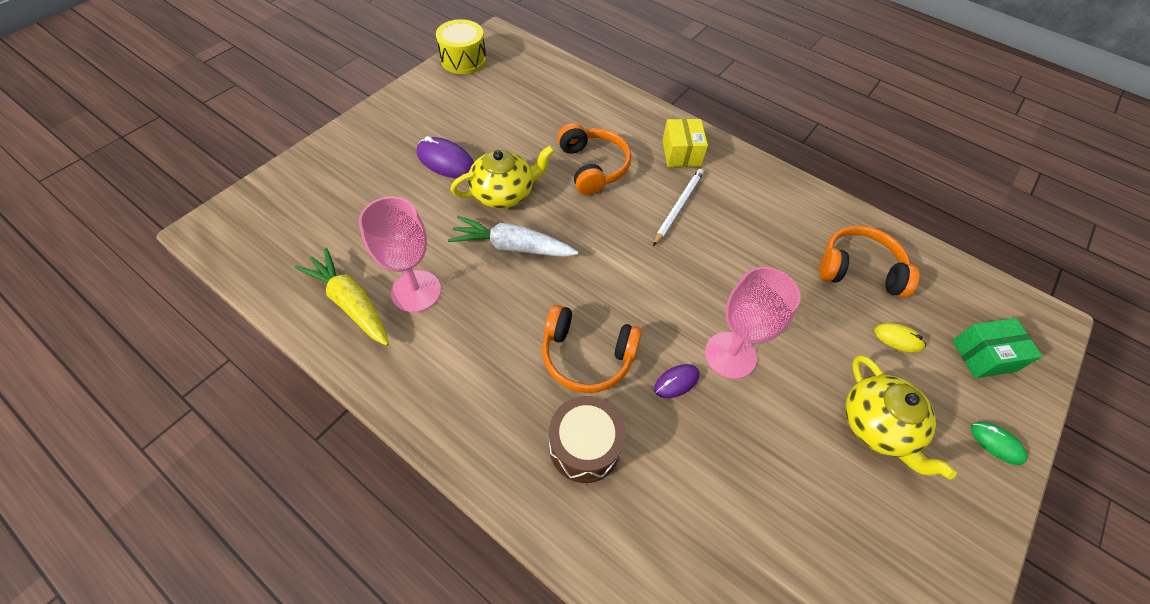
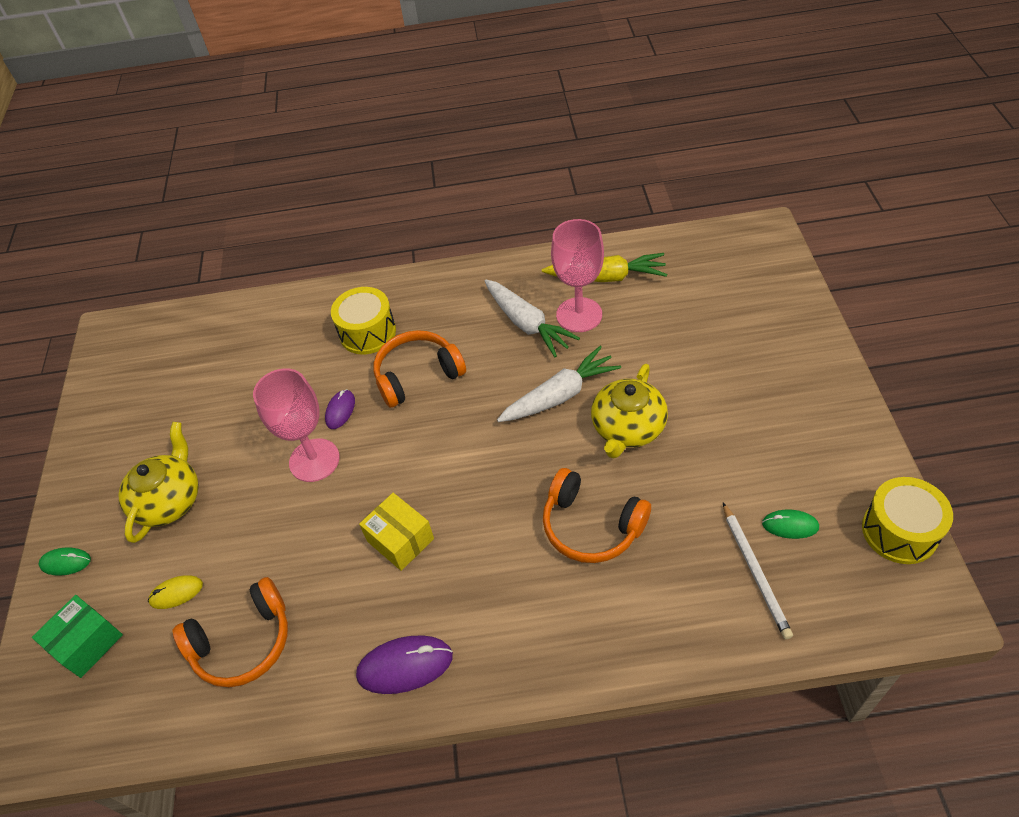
camera: 145 degrees right, 5 degrees down
(446, 161) = (714, 410): purple mouse -> purple mouse (405, 666)
(458, 320) = (527, 324): none -> white carrot
(501, 94) = (790, 525): none -> green mouse
(584, 446) = (367, 332): brown drum -> yellow drum
(678, 207) = (468, 556): white pencil -> white pencil (755, 572)
(681, 153) = (528, 630): yellow box -> yellow box (400, 540)
(878, 426) = (169, 500): yellow teapot -> yellow teapot turned 75 degrees clockwise

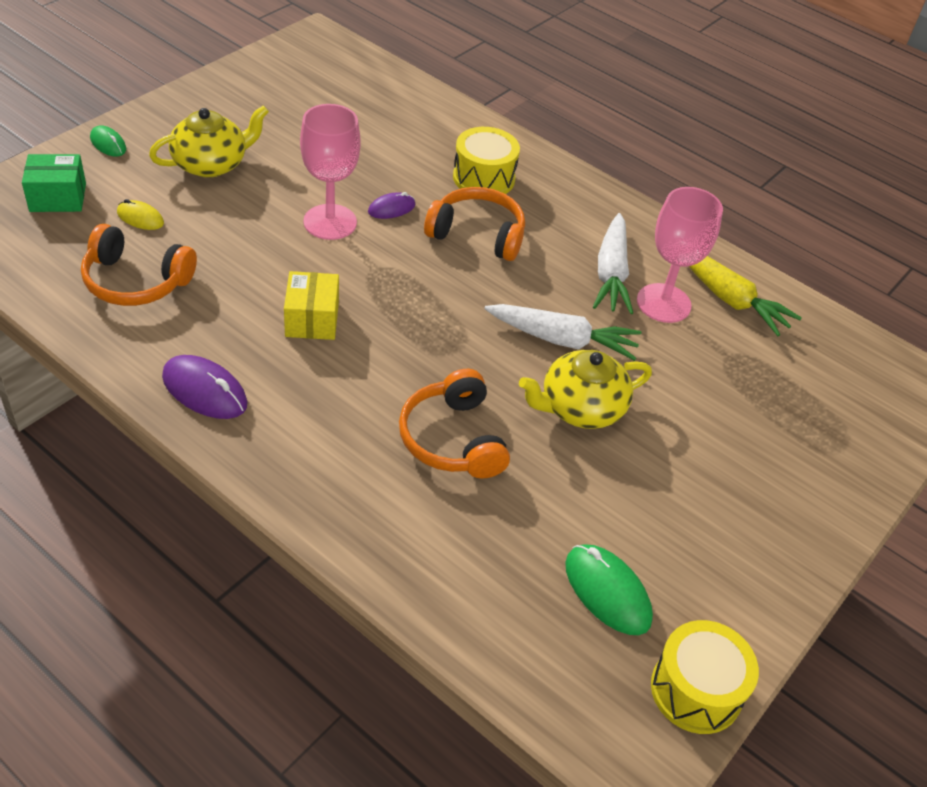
camera: 35 degrees right, 5 degrees down
(755, 572) = (528, 590): white pencil -> none
(790, 525) = (607, 592): green mouse -> green mouse, size x1.67

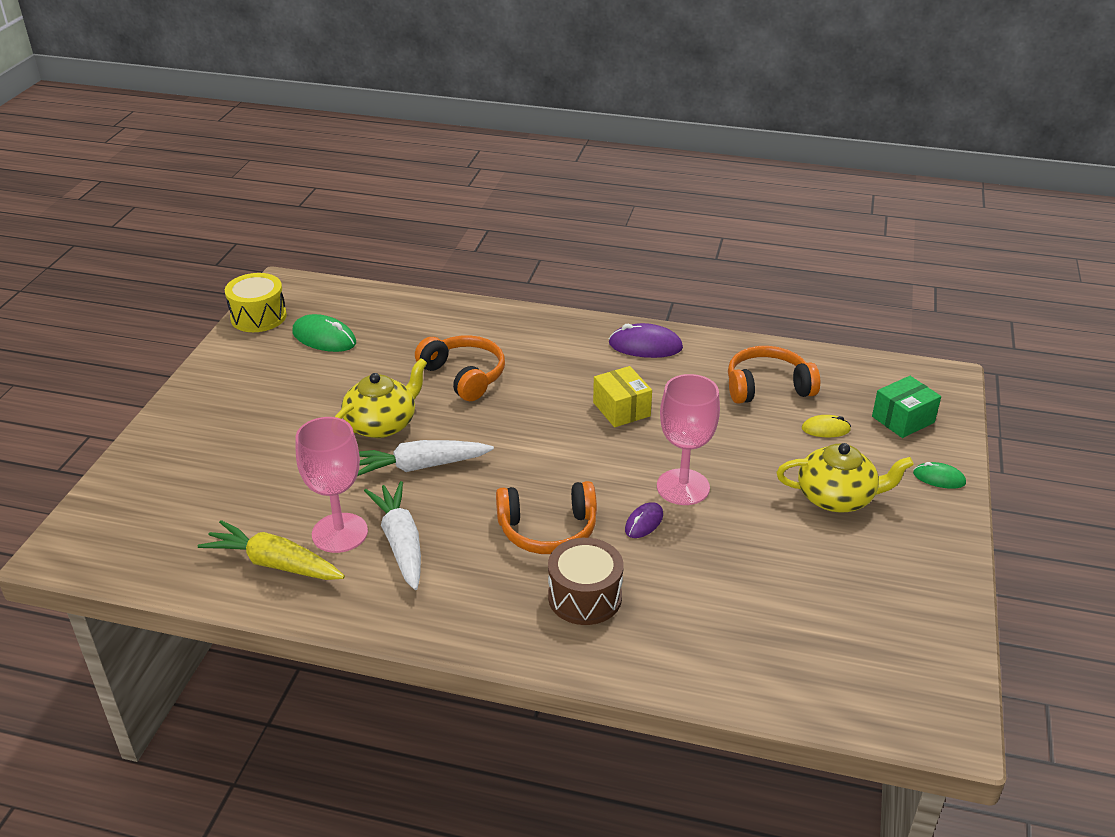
camera: 160 degrees right, 10 degrees down
(211, 164) = (837, 497): yellow teapot -> yellow teapot turned 120 degrees counterclockwise
(483, 178) = (585, 597): yellow drum -> brown drum

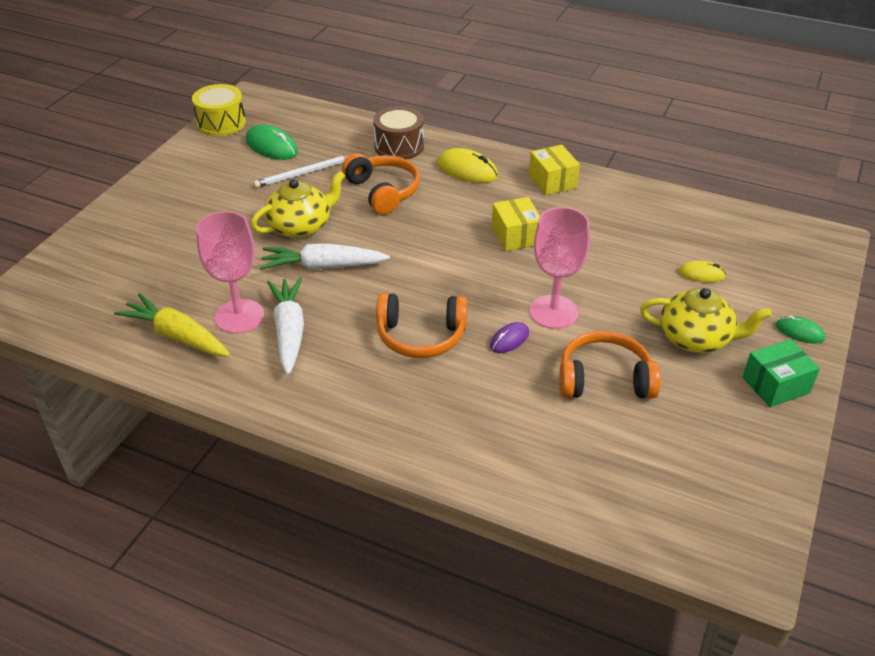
camera: 10 degrees right, 5 degrees up
(369, 365) = (303, 173): none -> white pencil
(550, 343) = (467, 170): none -> yellow mouse
(585, 597) = (438, 400): brown drum -> brown drum (399, 146)
(645, 346) = (552, 181): purple mouse -> yellow box
(767, 387) = (656, 230): orange headphones -> orange headphones (604, 379)
(903, 419) = (778, 273): green box -> green box (775, 385)

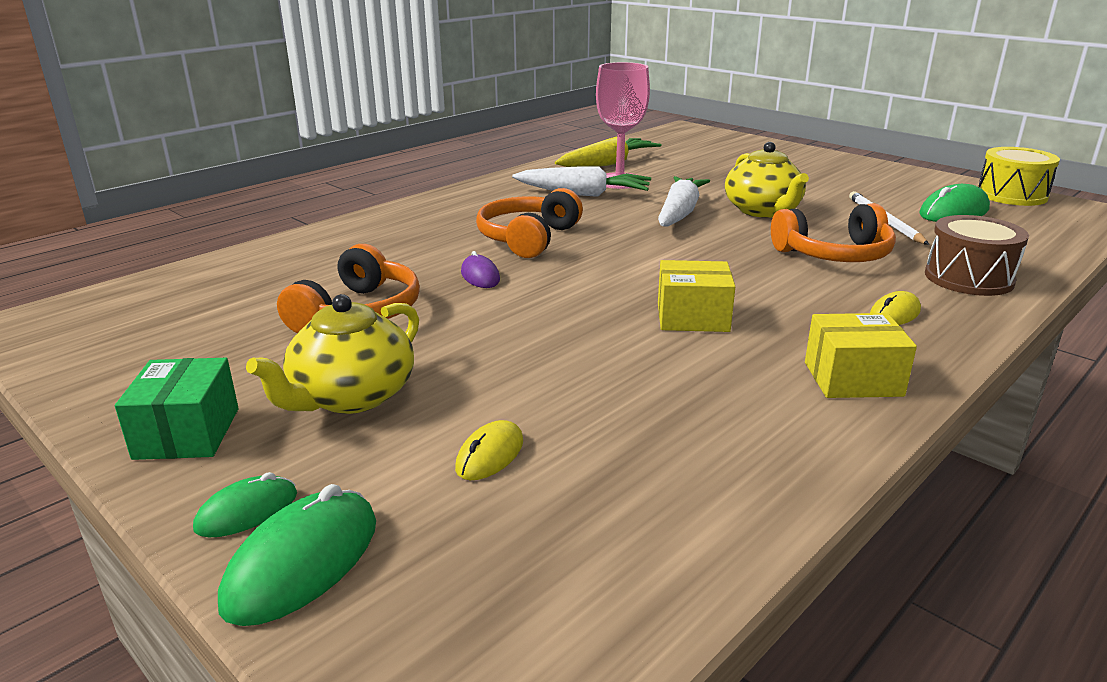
camera: 110 degrees right, 15 degrees down
(467, 170) = (894, 314): yellow mouse -> yellow mouse, size x0.60
(553, 312) = (505, 309): pink goblet -> none
(806, 302) = (303, 562): none -> green mouse

